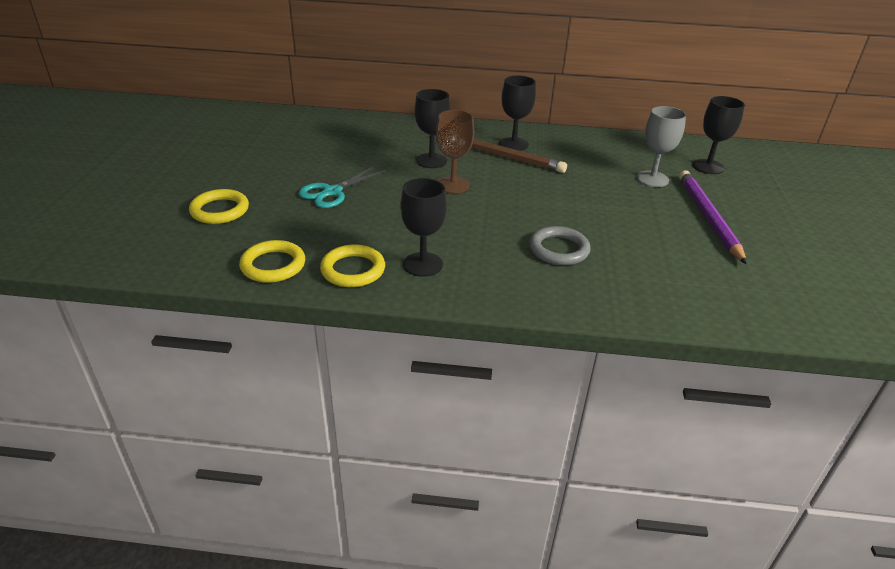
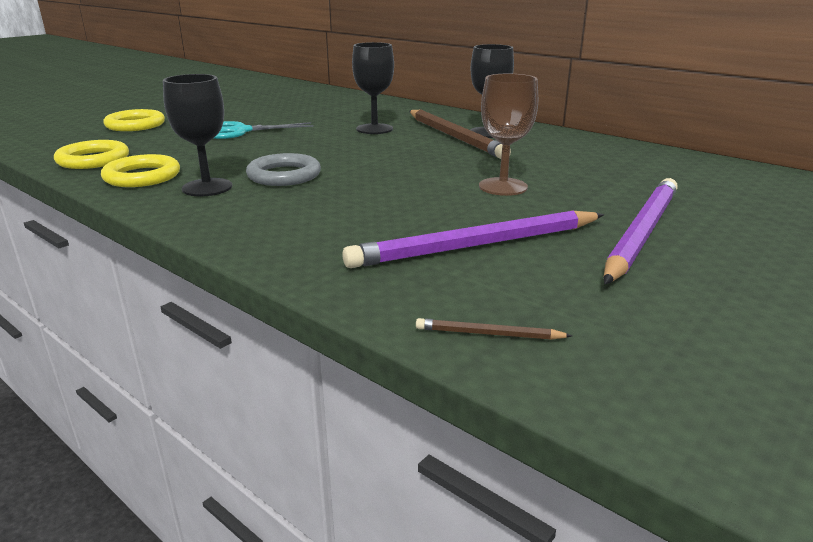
camera: 35 degrees right, 10 degrees down
(453, 185) = (359, 146): brown goblet -> brown goblet (503, 187)
(559, 249) = (369, 211): grey ring -> grey ring (284, 175)
(651, 256) = (477, 245): none -> purple pencil
(652, 179) = (619, 185): grey goblet -> none
(708, 167) = (734, 191): black goblet -> none
(734, 314) = (489, 334): none -> brown pencil

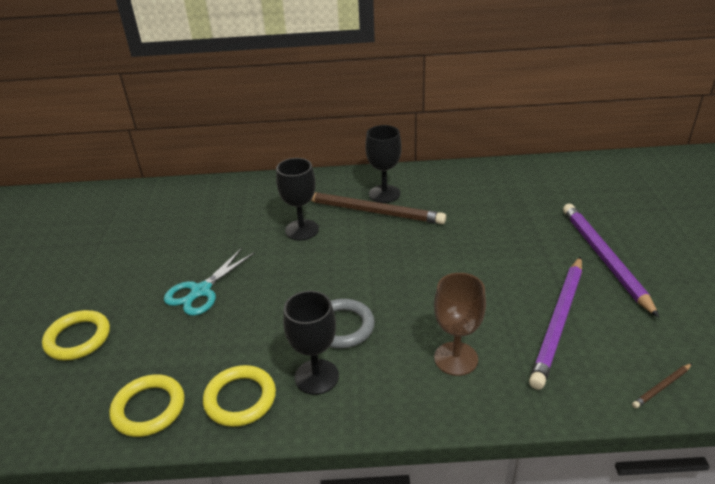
camera: 40 degrees left, 10 degrees up
(503, 187) = (486, 255): brown goblet -> brown goblet (456, 358)

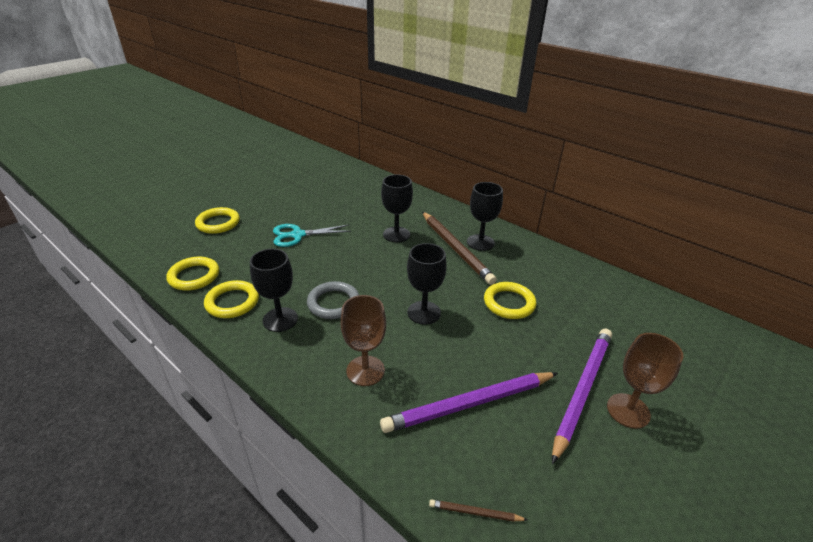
camera: 40 degrees right, 0 degrees up
(428, 280) = (424, 312): none -> black goblet
(476, 229) = (509, 303): none -> yellow ring
(643, 252) = (628, 410): none -> brown goblet

